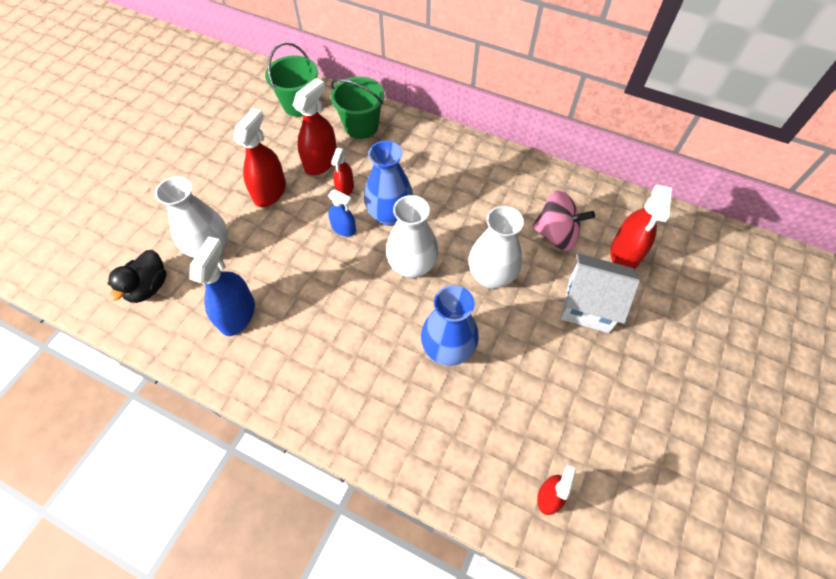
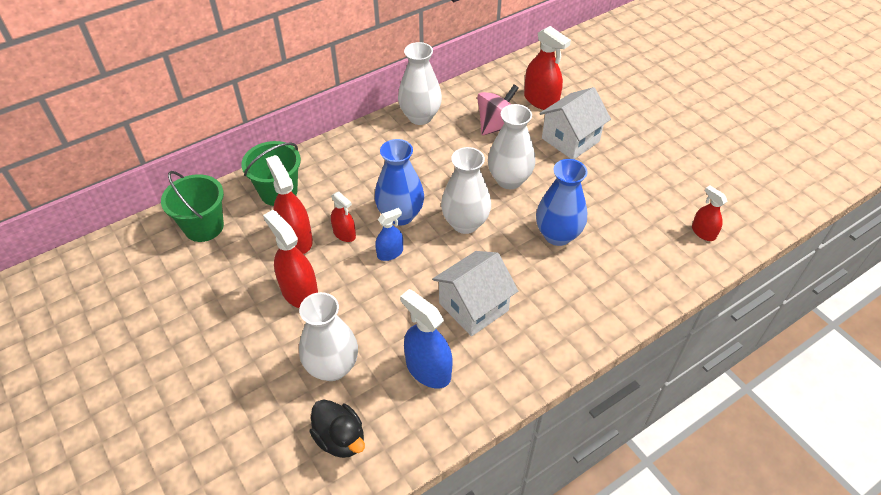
camera: 60 degrees left, 10 degrees down
(320, 317) = (473, 307): none -> white house
(518, 171) = (420, 117): none -> white vase

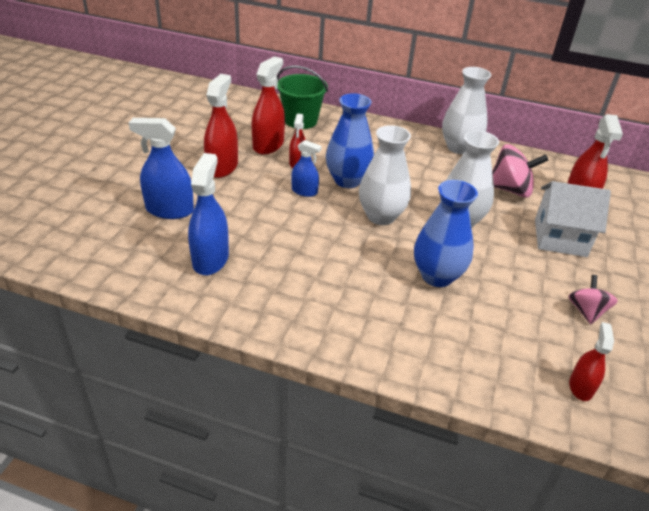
camera: 50 degrees right, 10 degrees down
(204, 227) = (236, 107): green bucket -> none
(332, 367) = (169, 210): white vase -> blue spray bottle
(340, 438) = (108, 241): black duck -> none
(473, 307) = (299, 258): white house -> none
(646, 181) = (586, 311): none -> pink spinning top

